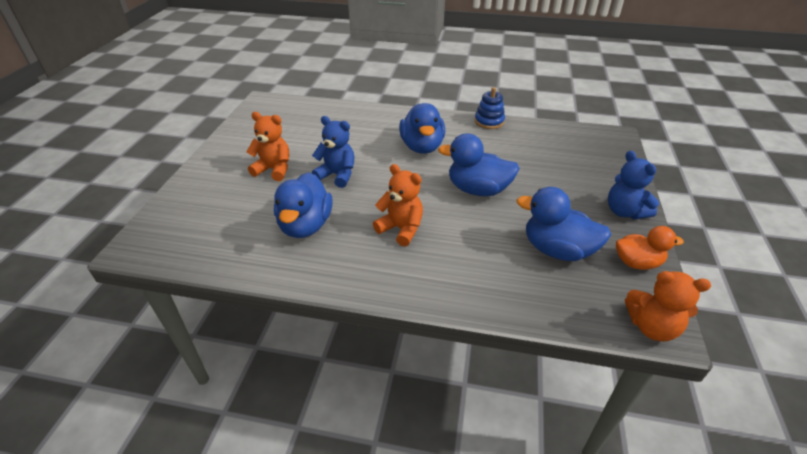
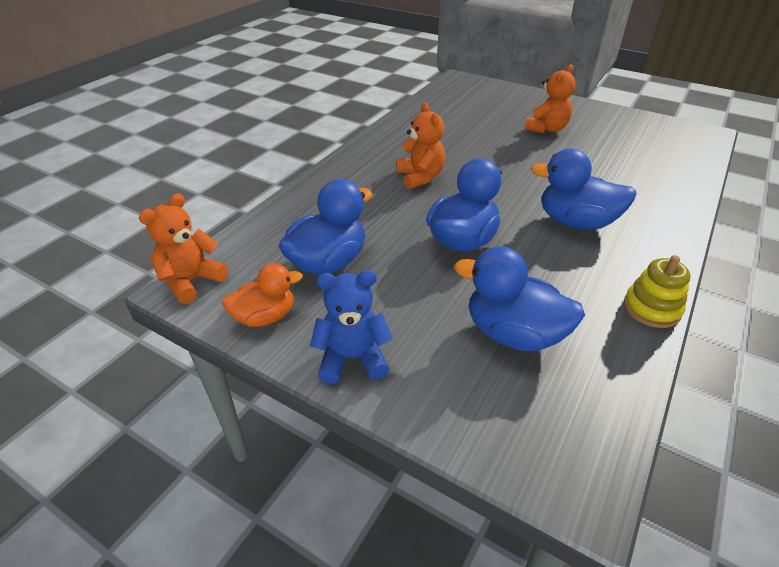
camera: 110 degrees right, 0 degrees up
(305, 225) = (451, 135): blue duck -> blue duck (513, 334)
(337, 175) = (526, 158): blue teddy bear -> none
(401, 229) = (420, 177): orange teddy bear -> orange teddy bear turned 75 degrees counterclockwise
(489, 121) = (651, 308): blue stacking toy -> yellow stacking toy
(637, 262) = (265, 317): orange duck -> orange duck turned 135 degrees counterclockwise

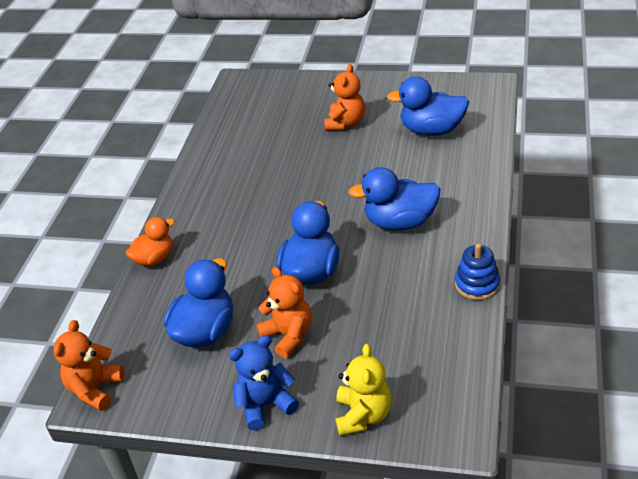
camera: 15 degrees left, 0 degrees up
(265, 317) = (178, 397): orange duck -> orange duck (154, 258)
(420, 177) = (248, 217): orange teddy bear -> orange teddy bear (288, 335)
(462, 413) = (363, 415): none -> yellow teddy bear
(513, 334) = (380, 342): blue duck -> blue duck (432, 130)
(651, 308) = (477, 284): yellow stacking toy -> blue stacking toy

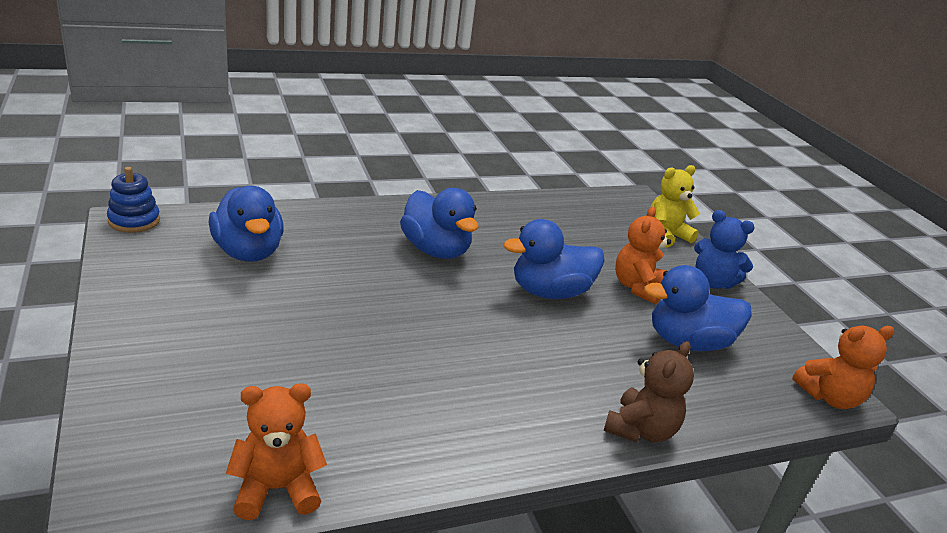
camera: 130 degrees left, 10 degrees down
(154, 258) = (640, 430): orange duck -> brown teddy bear
(346, 123) = (249, 326): orange teddy bear -> orange teddy bear (277, 489)
(477, 284) = (489, 202): blue stacking toy -> blue stacking toy (134, 221)

